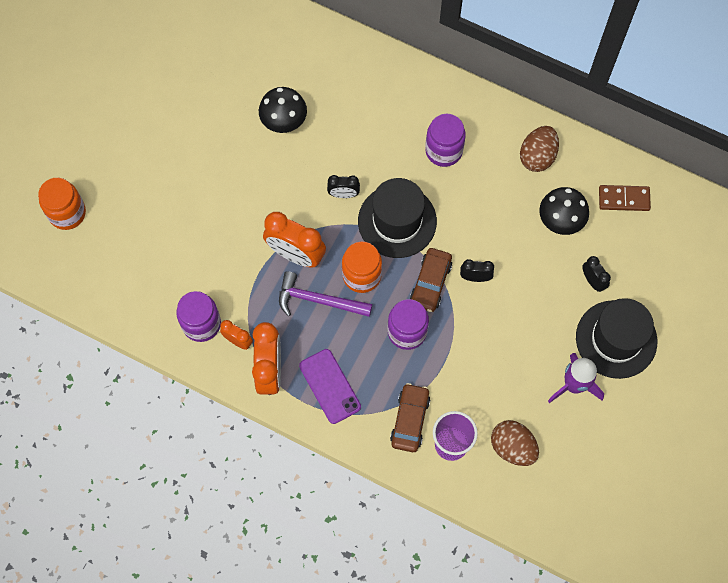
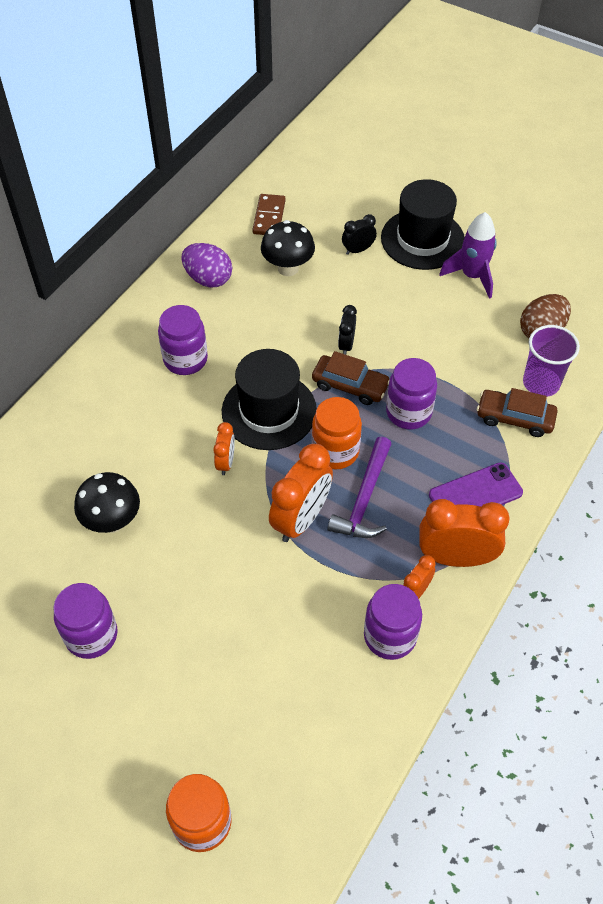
camera: 85 degrees left, 15 degrees down
(192, 125) = (91, 635): none -> purple jar
(343, 194) = (226, 462): black clock -> orange clock
(537, 156) = (208, 279): brown egg -> purple egg

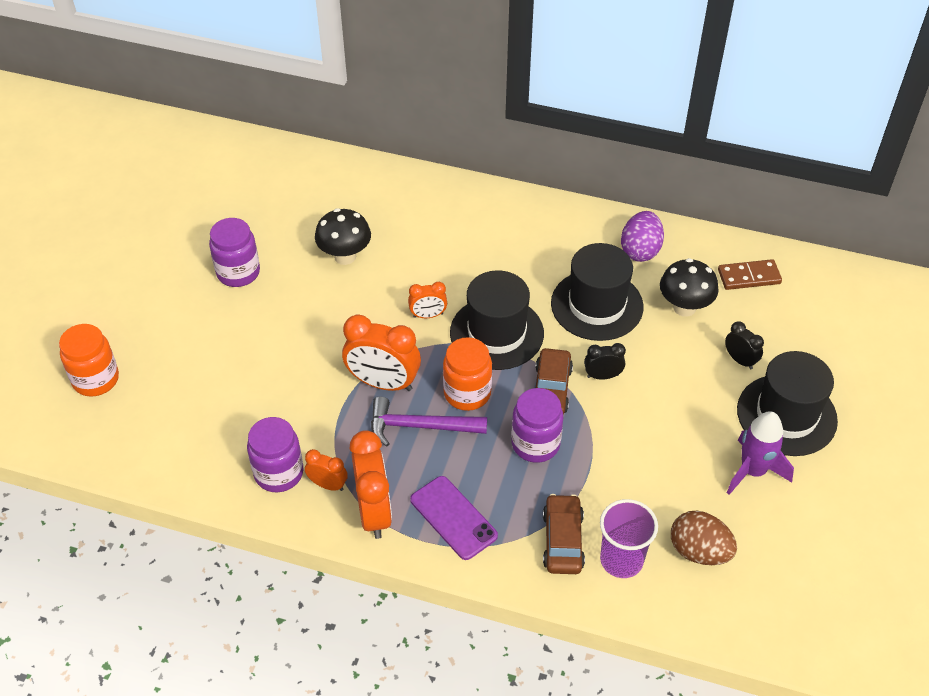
camera: 75 degrees right, 5 degrees down
(185, 359) = (533, 259): purple jar -> none
(262, 327) = (597, 305): none -> black hat

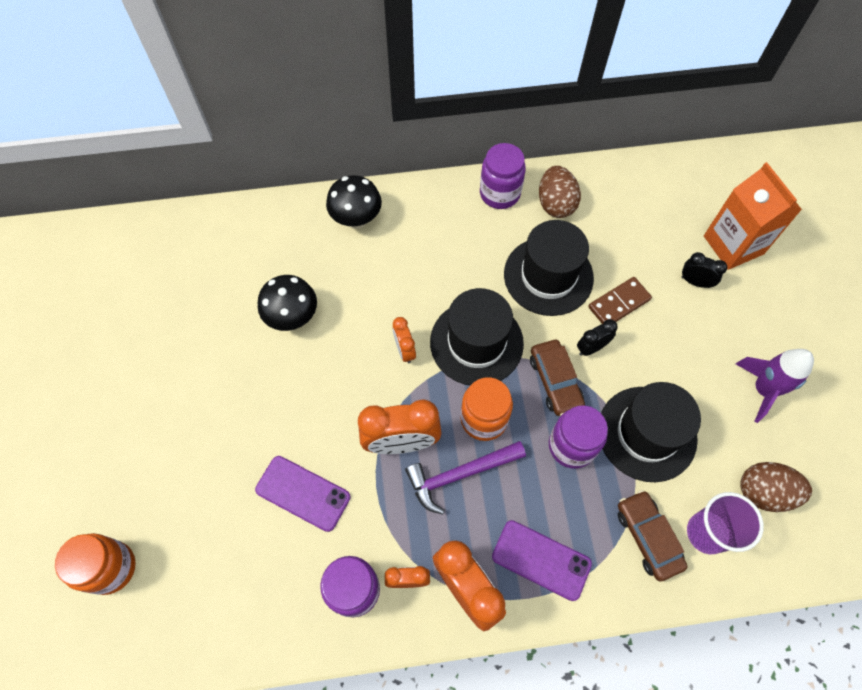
camera: 25 degrees left, 15 degrees up
(238, 272) = (196, 379): purple jar -> purple jar (499, 193)
(277, 388) = (303, 493): none -> purple phone
(428, 315) = (404, 350): orange clock -> orange clock turned 105 degrees clockwise
(640, 250) = (555, 204): purple egg -> brown egg
(684, 307) = (622, 248): black mushroom -> black mushroom (356, 219)
(749, 277) = (658, 194): brown domino -> brown domino (619, 303)
(786, 415) = (760, 321): black hat -> black hat (647, 433)
(800, 344) = (733, 245): none -> orange carton

